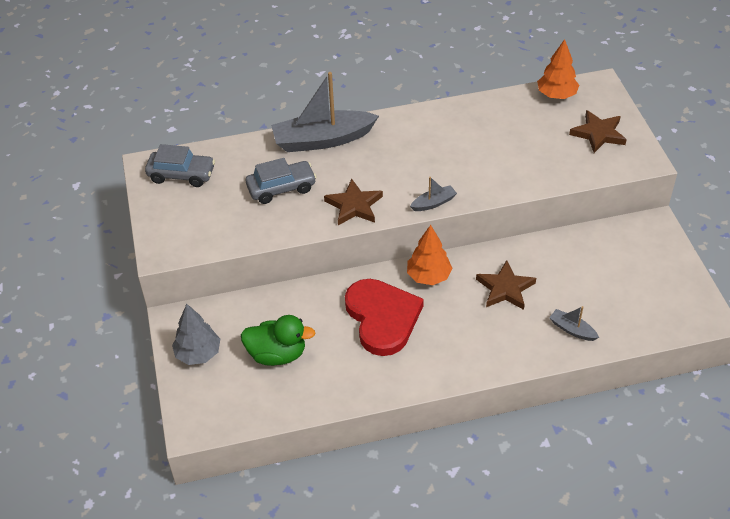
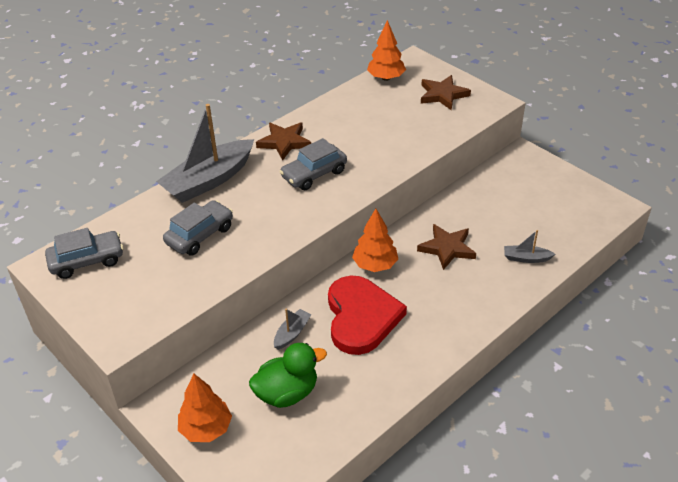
camera: 30 degrees left, 5 degrees down
(198, 354) = (206, 429): grey tree -> orange tree
(354, 205) = (281, 224): brown star -> brown star (284, 142)
(382, 318) = (361, 317): red heart -> red heart turned 45 degrees clockwise
(415, 169) = (314, 174): none -> grey car
(433, 203) = (351, 195): grey boat -> grey boat (292, 333)

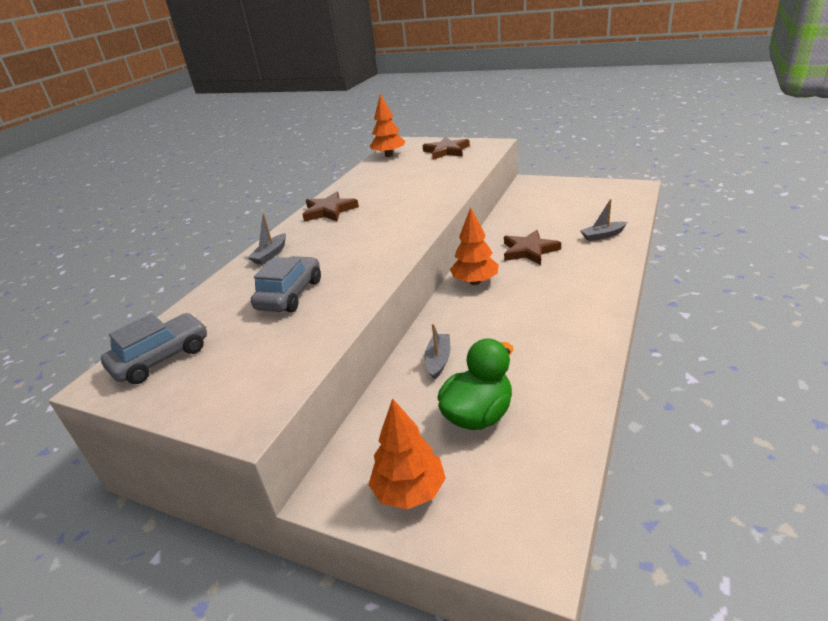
camera: 20 degrees left, 10 degrees down
(209, 180) = (270, 254): grey boat -> grey boat, size x0.44
(314, 174) = (376, 221): grey car -> none
(361, 317) = (498, 323): red heart -> none

